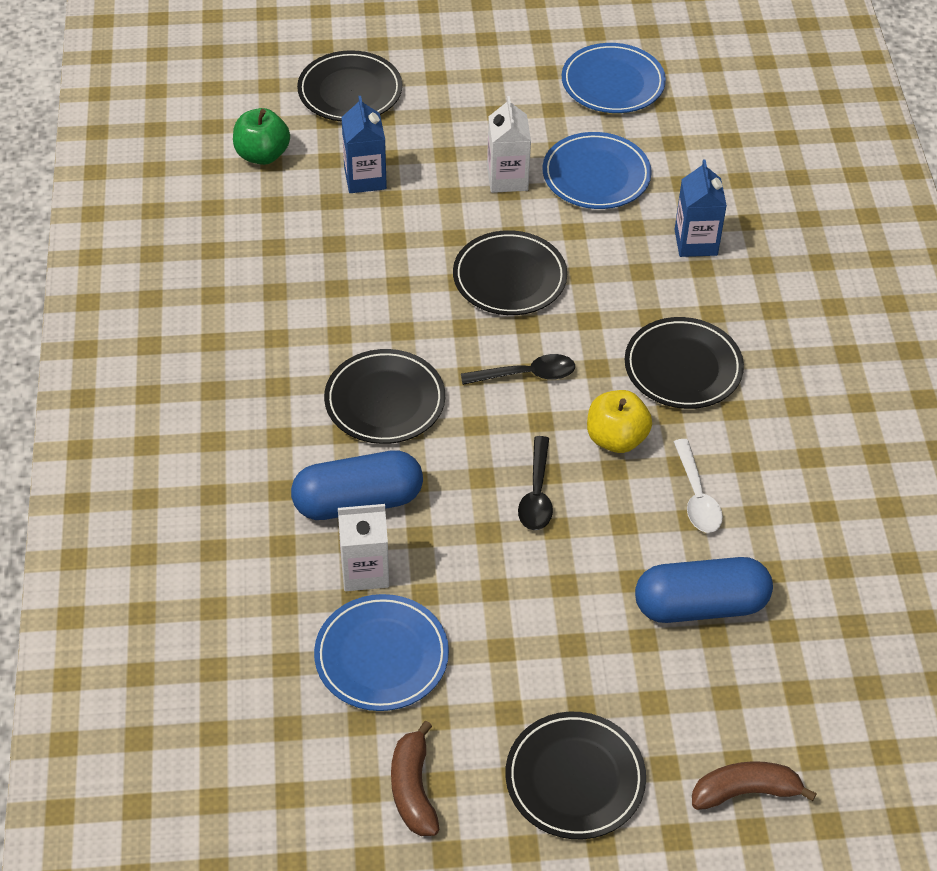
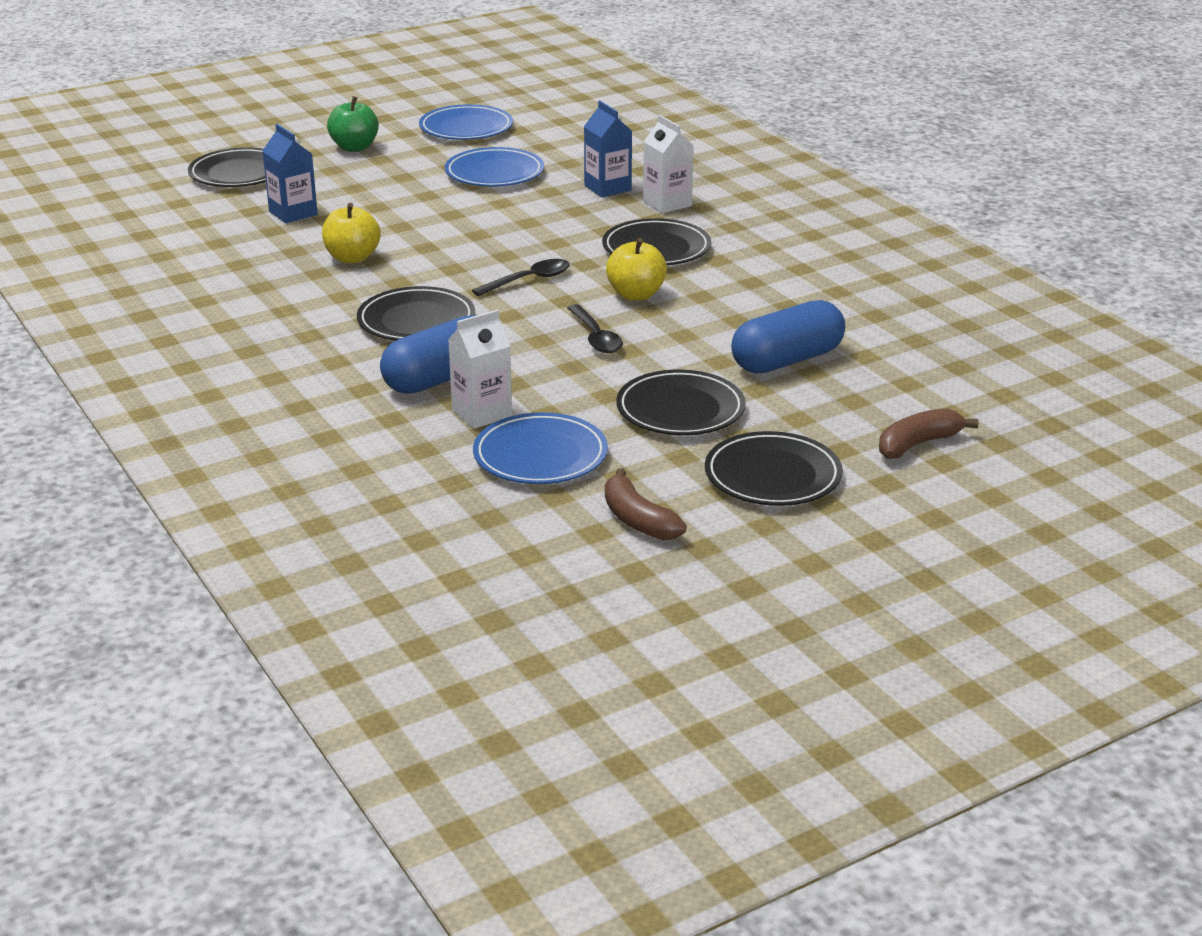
camera: 25 degrees left, 20 degrees down
(262, 155) = (186, 220): green apple -> green apple (354, 147)
(381, 274) = (352, 258): none -> yellow apple
(507, 178) = (420, 189): white carton -> white carton (667, 204)
(509, 277) = (468, 236): black plate -> black plate (680, 409)
(696, 496) = (730, 307): white spoon -> none

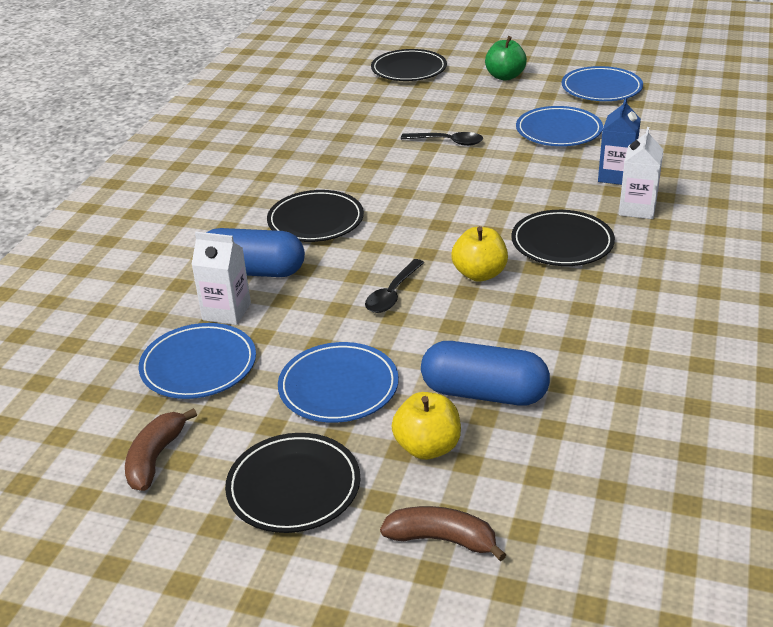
camera: 50 degrees right, 5 degrees up
(293, 213) = (388, 110): blue carton -> none
(352, 258) = (363, 156): yellow apple -> yellow apple (427, 447)
(529, 280) = (432, 225): black spoon -> black spoon (447, 142)
(680, 409) = (338, 387): black plate -> blue plate

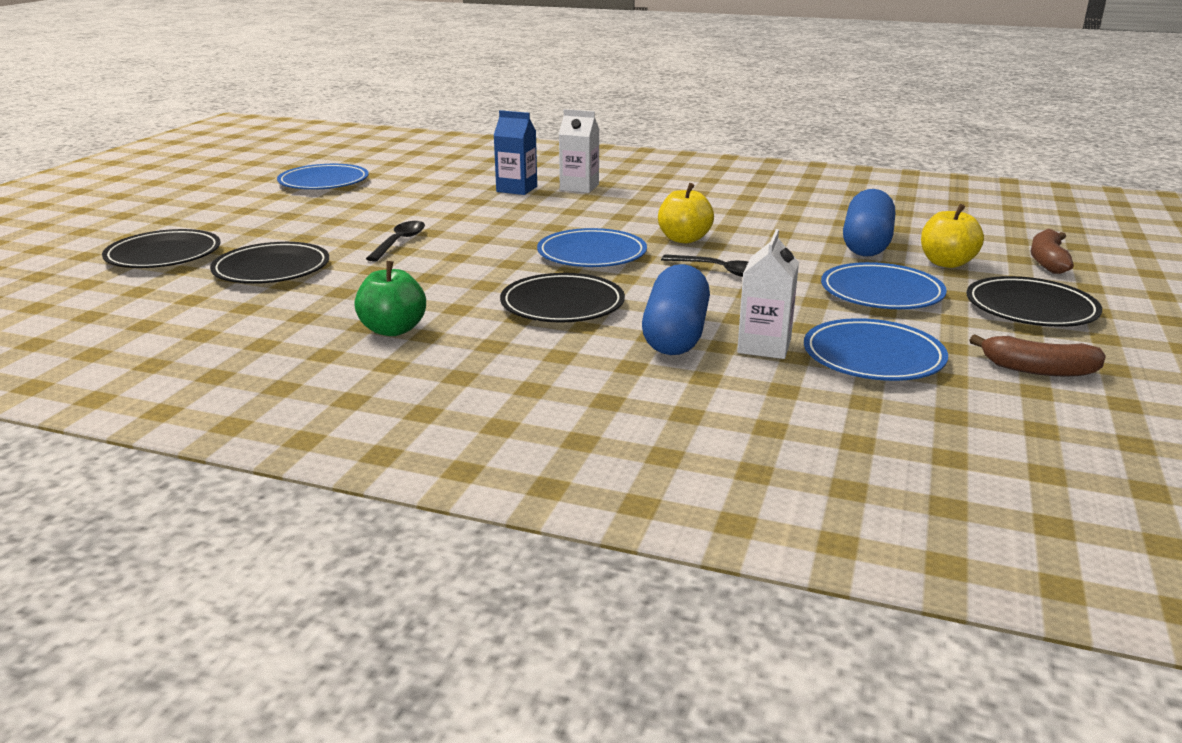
camera: 90 degrees left, 10 degrees down
(505, 76) = (247, 213): green apple -> green apple (393, 330)
(558, 131) = (409, 201): blue plate -> blue plate (592, 254)
(562, 243) = (632, 211): black plate -> black plate (271, 269)

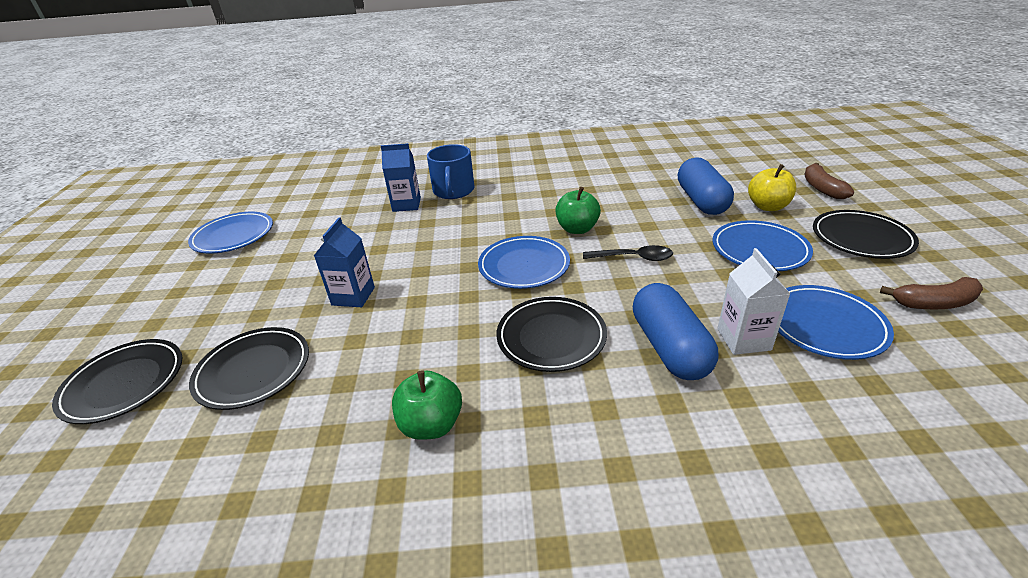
camera: 20 degrees left, 10 degrees up
(399, 242) = (353, 296): black spoon -> blue carton
(579, 187) = (453, 191): white carton -> blue mug
(684, 239) = (577, 229): yellow apple -> green apple

